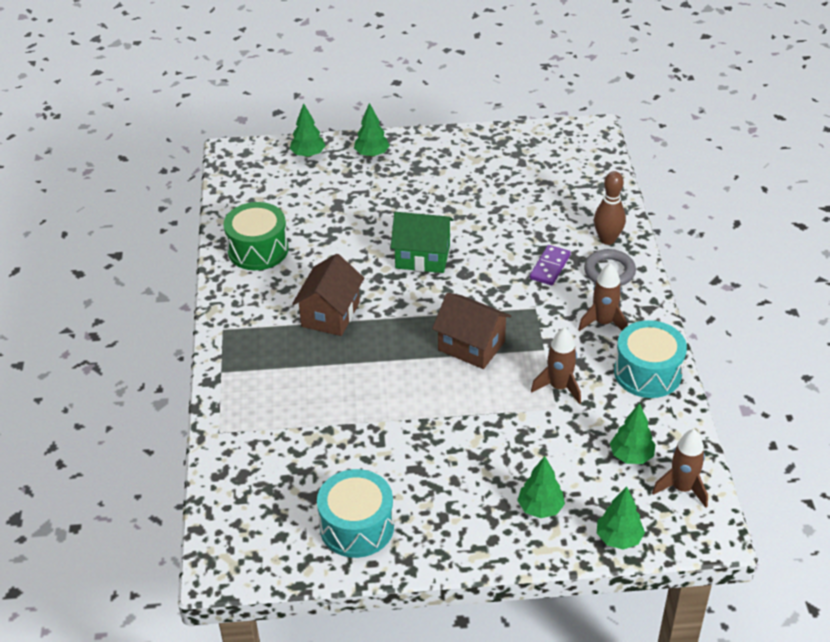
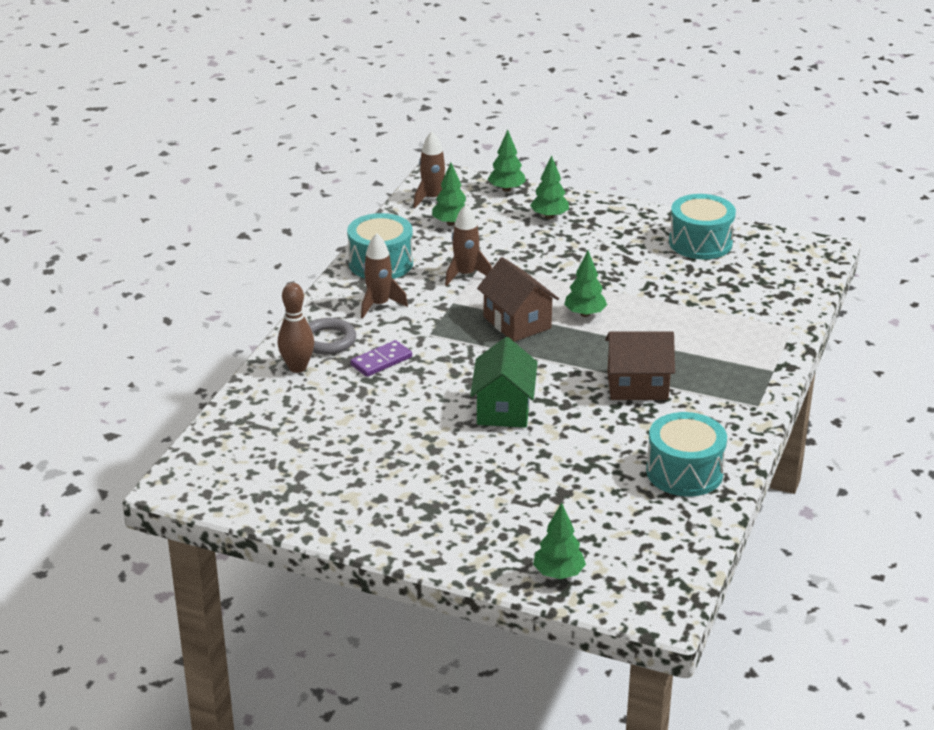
camera: 155 degrees left, 10 degrees down
(258, 250) = (684, 472): green drum -> turquoise drum
(330, 314) = (637, 386): brown house -> brown house turned 45 degrees clockwise
(372, 154) = (474, 546): green tree -> green tree (585, 314)
(422, 257) = (503, 409): green house -> green house turned 60 degrees clockwise

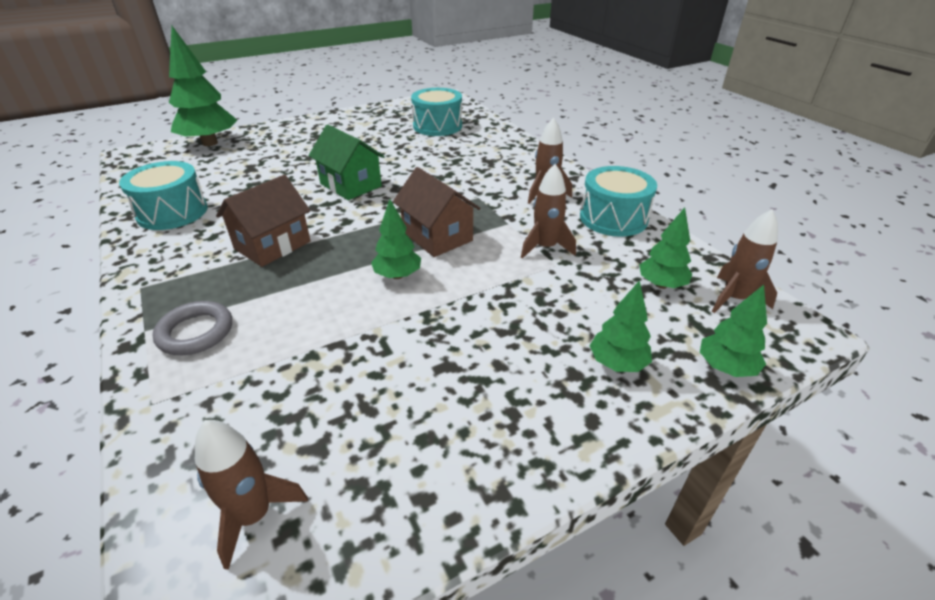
camera: 130 degrees right, 5 degrees up
(297, 367) = (504, 146): brown bowling pin -> none
(328, 340) = (522, 163): grey ring -> grey ring (196, 332)
(381, 361) = (470, 169): purple domino -> none
(517, 322) = (437, 236): brown house -> brown house turned 45 degrees clockwise
(558, 574) = (210, 143): green tree -> green tree, size x1.84
(700, 243) = (403, 469): turquoise drum -> turquoise drum (437, 126)
(775, 263) = (254, 515): none -> brown rocket

